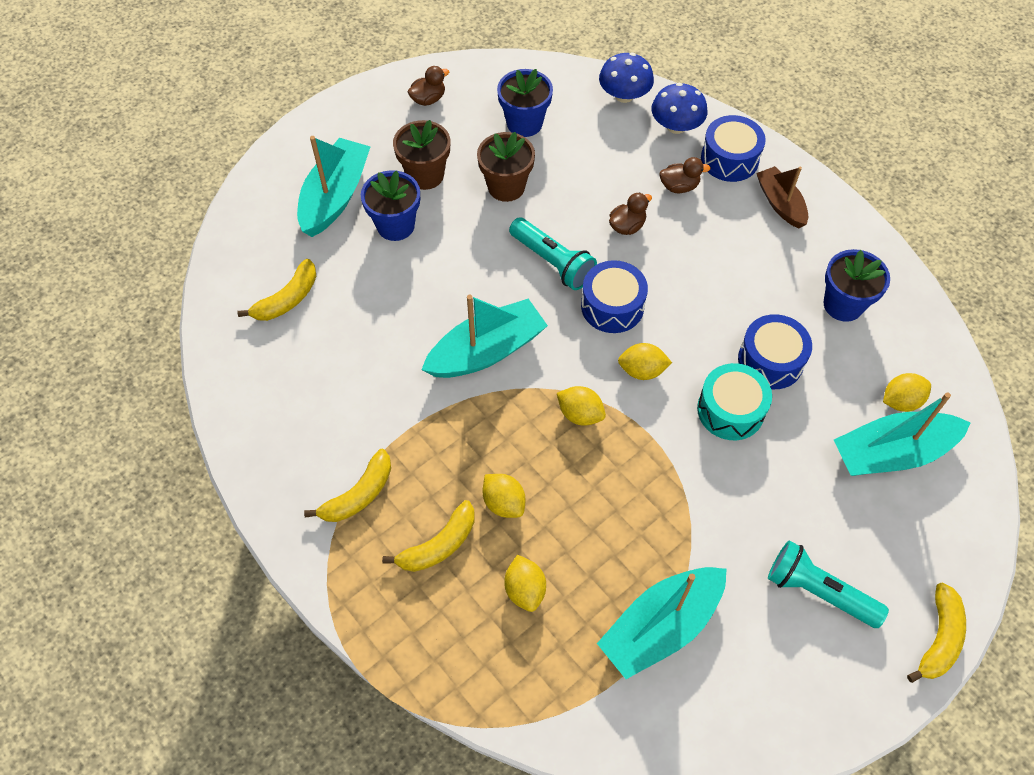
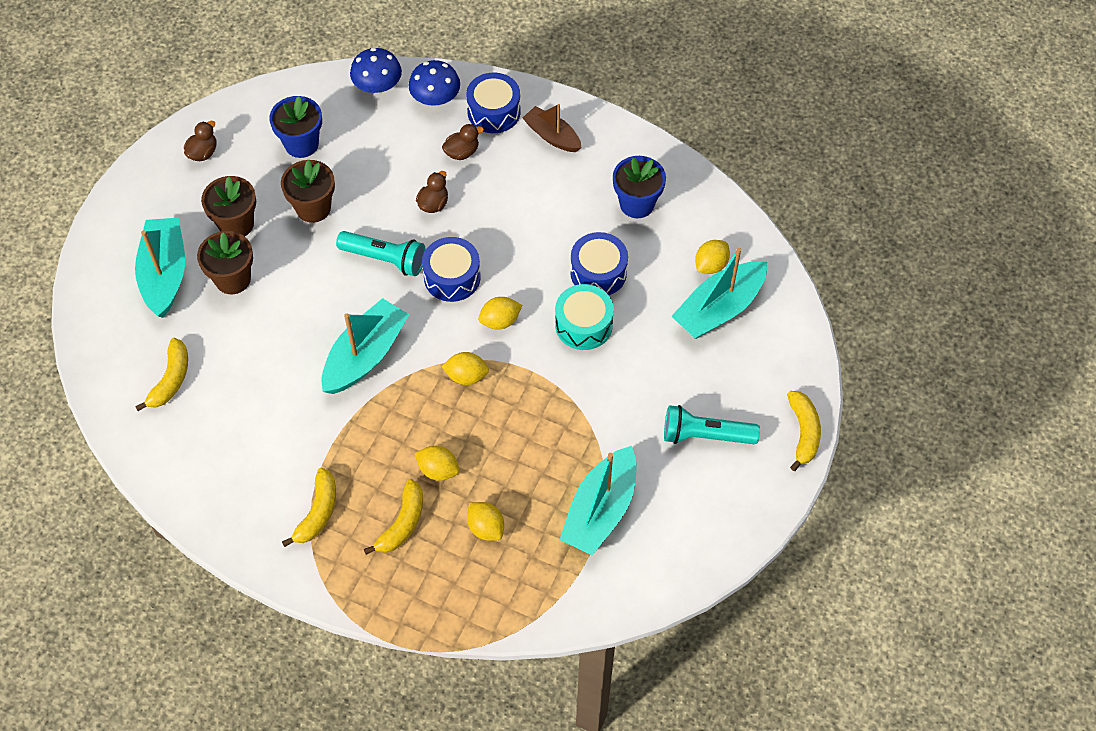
camera: 25 degrees left, 0 degrees up
(395, 225) = (233, 279): blue flower pot -> brown flower pot

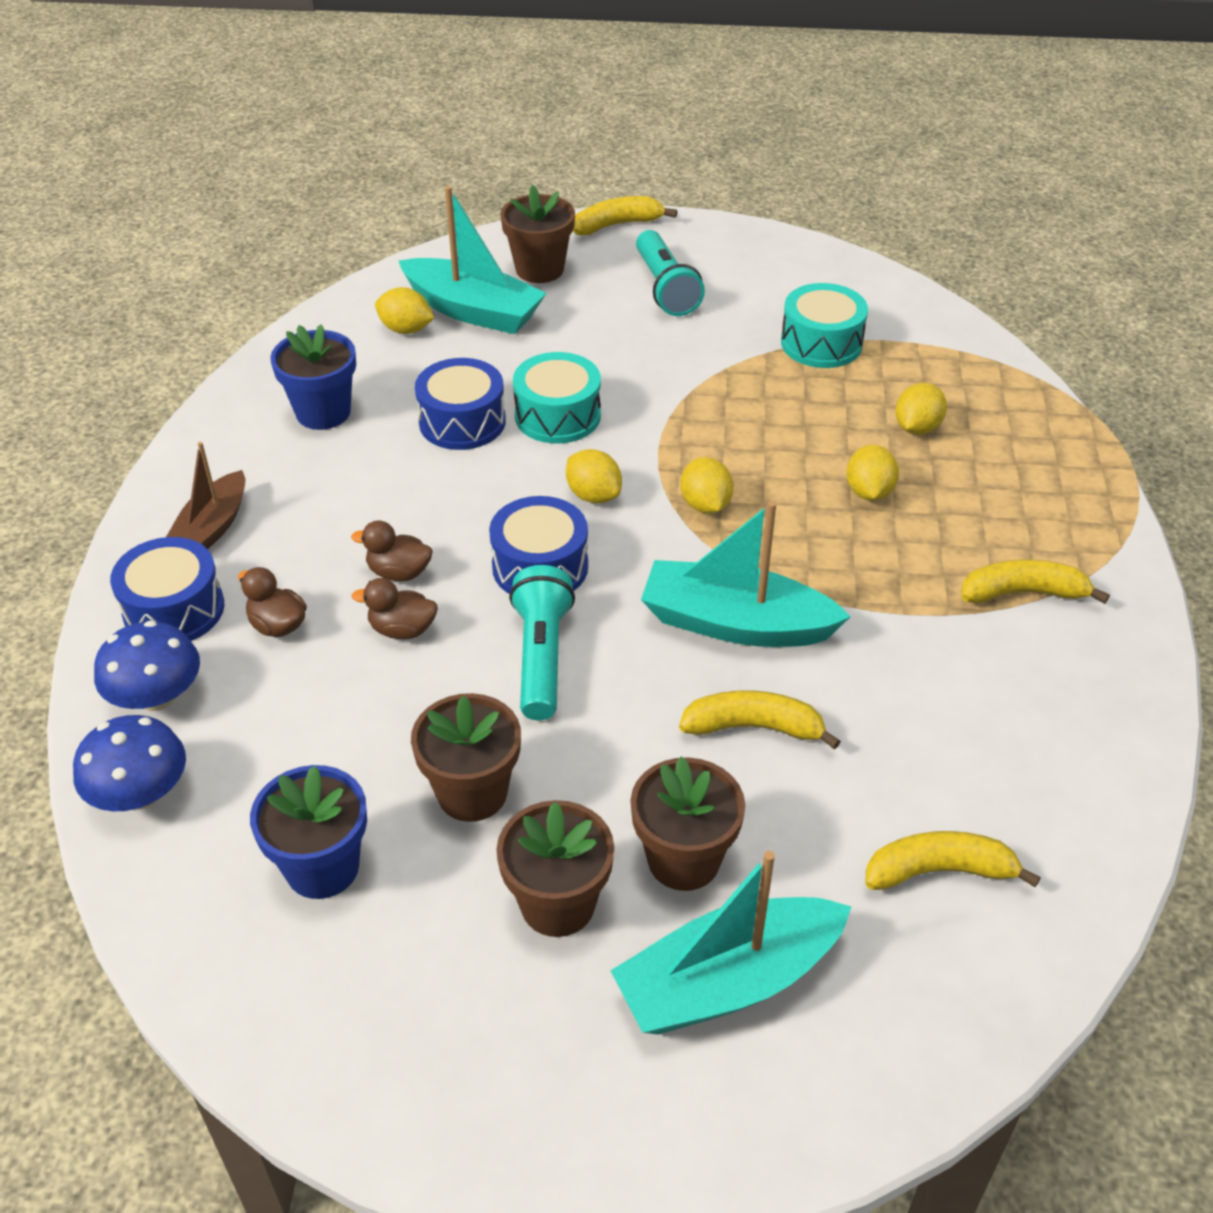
camera: 110 degrees left, 15 degrees down
(203, 153) = (397, 1043): brown duck -> brown duck (399, 572)
(402, 523) = (971, 503): yellow banana -> yellow banana (754, 727)
(600, 510) = (821, 343): turquoise boat -> turquoise drum
(758, 363) = (539, 269): none -> brown flower pot

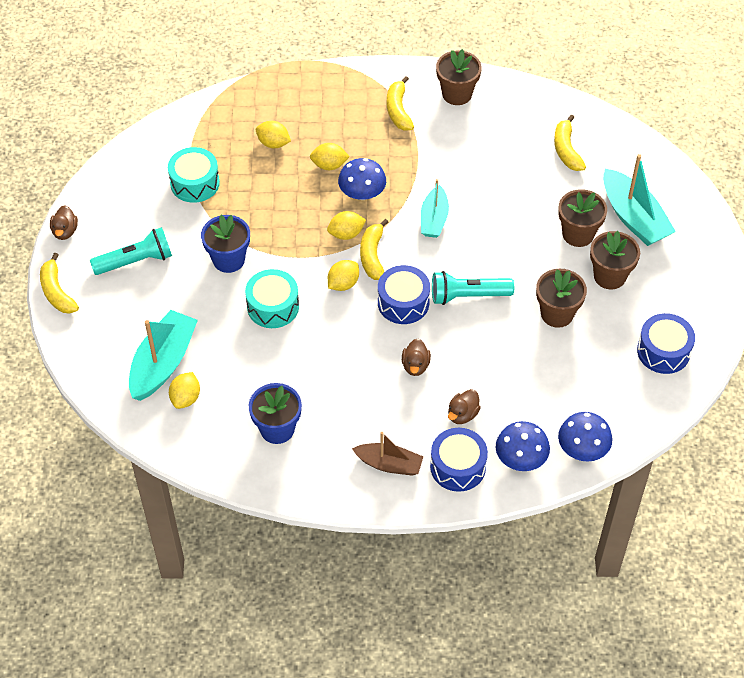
camera: 95 degrees left, 10 degrees up
(322, 867) = (609, 365): blue flower pot -> blue flower pot (228, 260)
(402, 629) = (458, 357): brown duck -> brown duck (65, 231)
(462, 422) = (282, 354): blue drum -> blue drum (663, 351)
(539, 269) = (113, 331): brown flower pot -> brown flower pot (457, 94)
(736, 623) = (434, 219): turquoise boat -> turquoise boat, size x0.63
(754, 727) = (499, 211): yellow banana -> yellow banana (372, 255)
(802, 530) = (362, 193): none -> blue mushroom

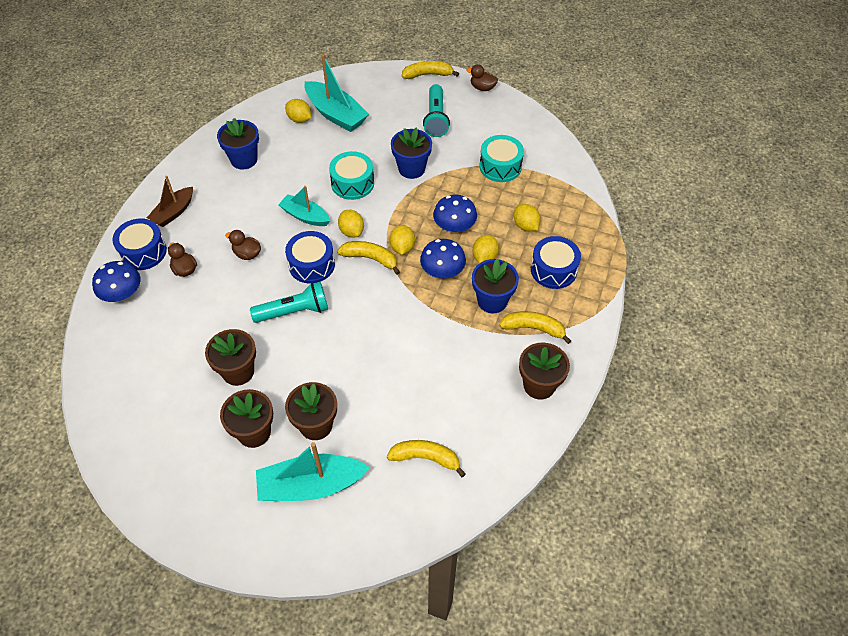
camera: 110 degrees right, 0 degrees up
(273, 143) = (525, 226): yellow lemon -> yellow lemon turned 75 degrees counterclockwise
(381, 146) = (492, 301): none -> blue flower pot
(434, 219) = (389, 314): turquoise boat -> turquoise boat (305, 216)
(468, 295) = (294, 311): turquoise flashlight -> turquoise flashlight turned 60 degrees clockwise
(582, 448) = (101, 339): blue mushroom -> blue mushroom (454, 226)
(663, 351) = (149, 442): blue drum -> blue drum (553, 270)

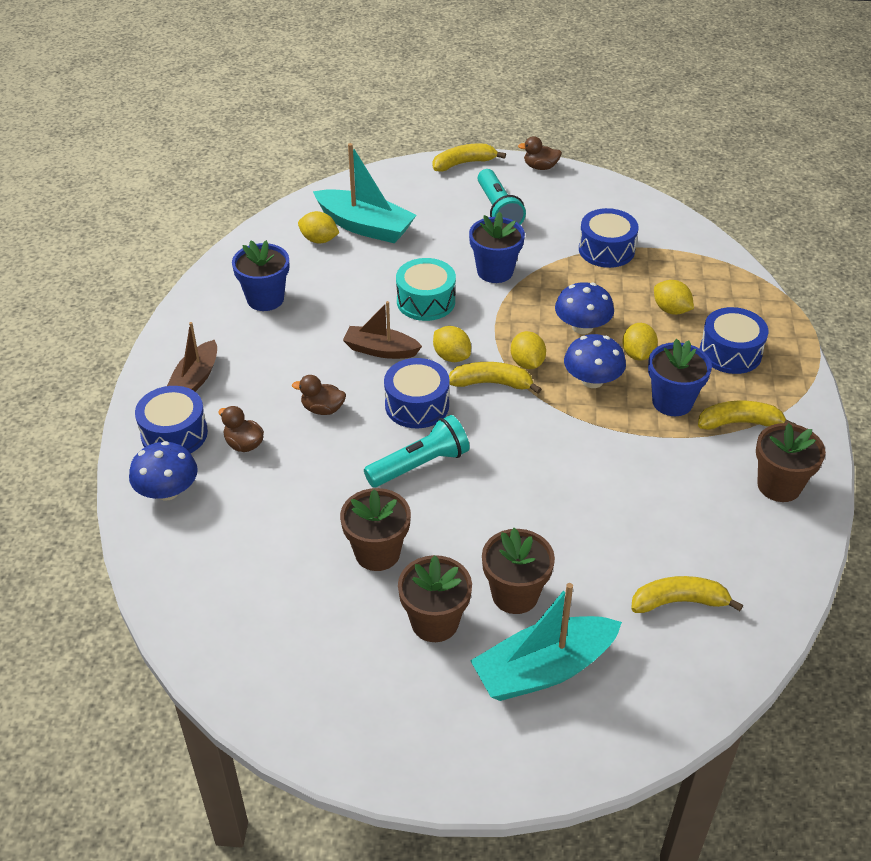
camera: 15 degrees left, 10 degrees down
(305, 216) = (381, 350): turquoise boat -> brown boat
(500, 166) = (606, 250): turquoise drum -> blue drum

